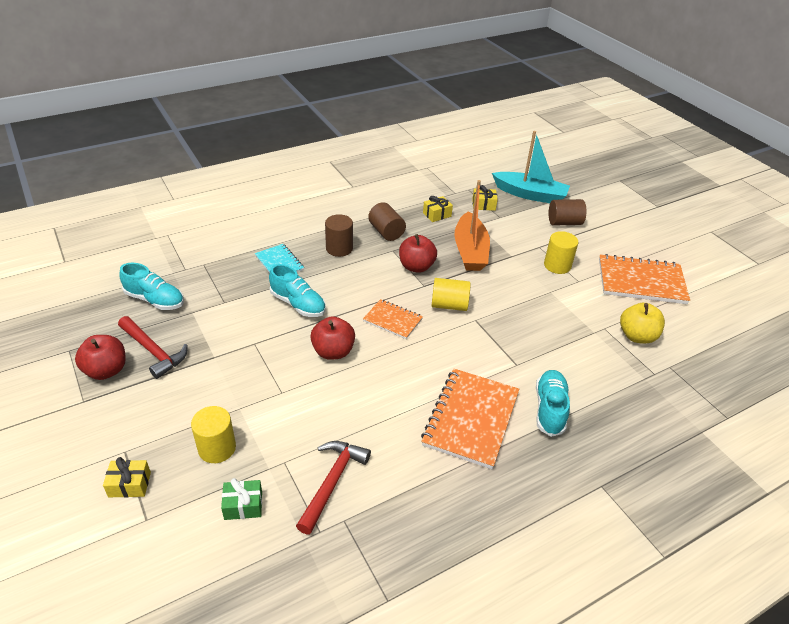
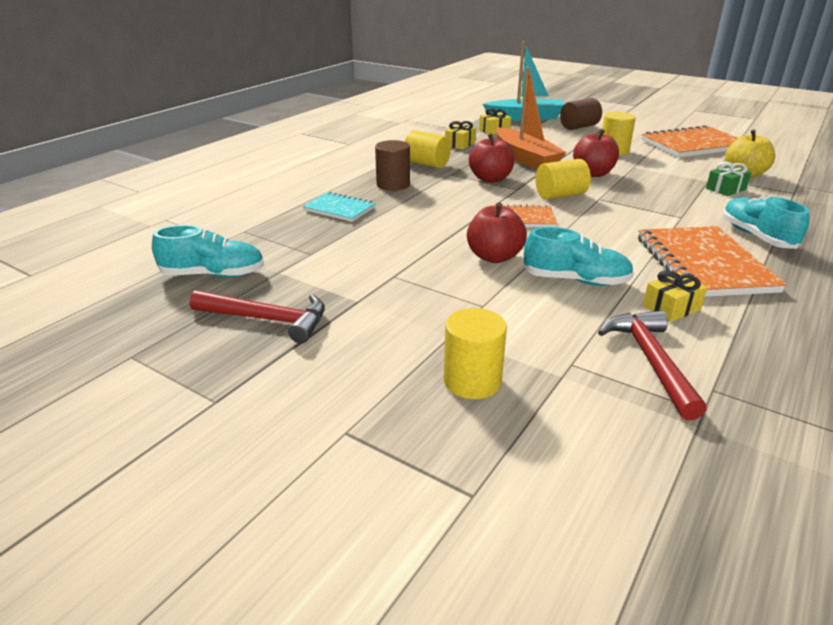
camera: 25 degrees left, 10 degrees down
(106, 370) = (217, 358): red apple -> red apple (593, 173)
(129, 484) = (398, 465): yellow gift -> yellow gift (671, 307)
(243, 505) = (582, 424): green gift -> green gift (725, 189)
(298, 304) = (403, 233): turquoise shoe -> turquoise shoe (575, 280)
(386, 232) = (426, 164): brown cylinder -> yellow cylinder

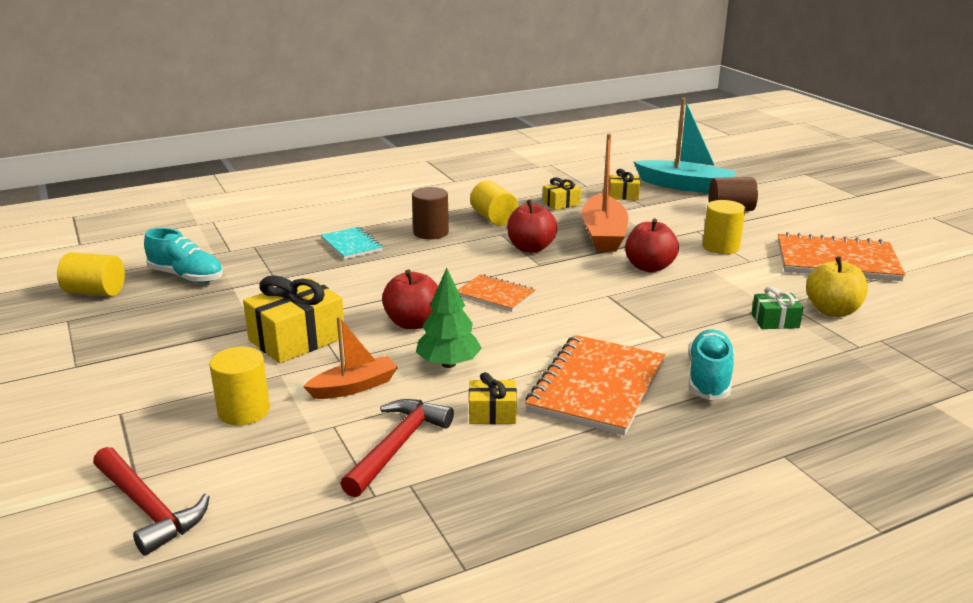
camera: 30 degrees right, 5 degrees down
(268, 320) = (176, 322): red hammer -> red hammer (148, 508)
(416, 299) = (297, 339): none -> yellow gift
(533, 324) = (354, 387): none -> orange boat
(560, 195) = (572, 282): yellow cylinder -> yellow cylinder (95, 292)
(575, 280) = (448, 364): turquoise shoe -> green tree

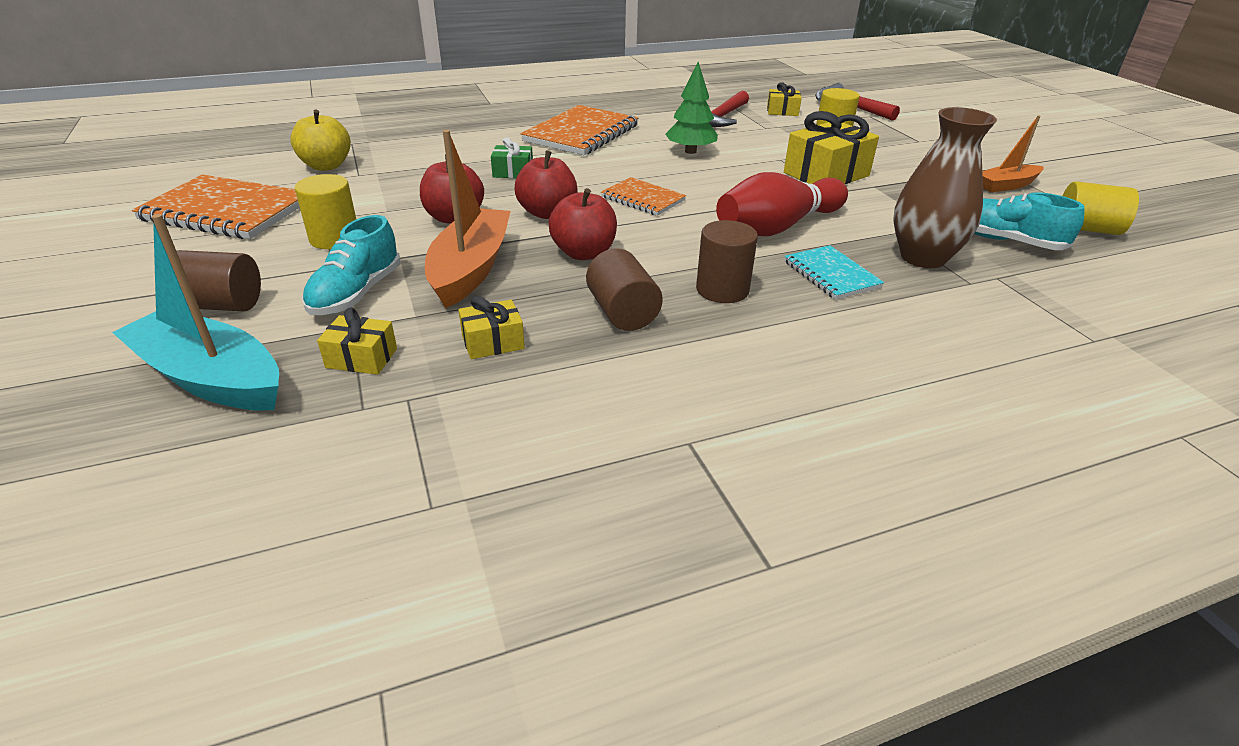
camera: 175 degrees left, 10 degrees up
(272, 260) = (923, 257): none -> brown vase
(354, 387) = (760, 143): orange boat -> orange boat (1006, 185)
(376, 276) = (778, 227): none -> red bowling pin
(413, 323) = (725, 180): red apple -> red apple (547, 213)
(492, 413) = (660, 126): yellow gift -> yellow gift (782, 111)
(493, 218) = (622, 313): yellow cylinder -> brown cylinder
(709, 379) = (496, 133): turquoise shoe -> turquoise shoe (356, 293)
(775, 321) = (392, 162): green gift -> green gift (513, 172)

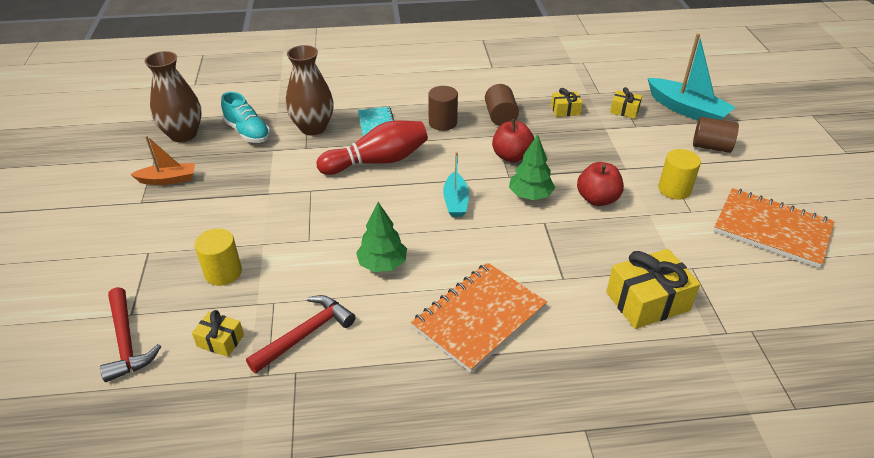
camera: 165 degrees left, 5 degrees up
(326, 166) = (729, 286): yellow apple -> none
(356, 293) = (641, 145): turquoise shoe -> none
(471, 269) = (580, 153): orange boat -> none
(513, 172) = (554, 252): green gift -> none
(547, 213) = (530, 195): red apple -> green tree
(643, 199) = (455, 201): orange notebook -> turquoise boat
(826, 174) = (291, 212): yellow gift -> yellow gift (647, 301)
(1087, 229) = (183, 134): yellow cylinder -> brown vase

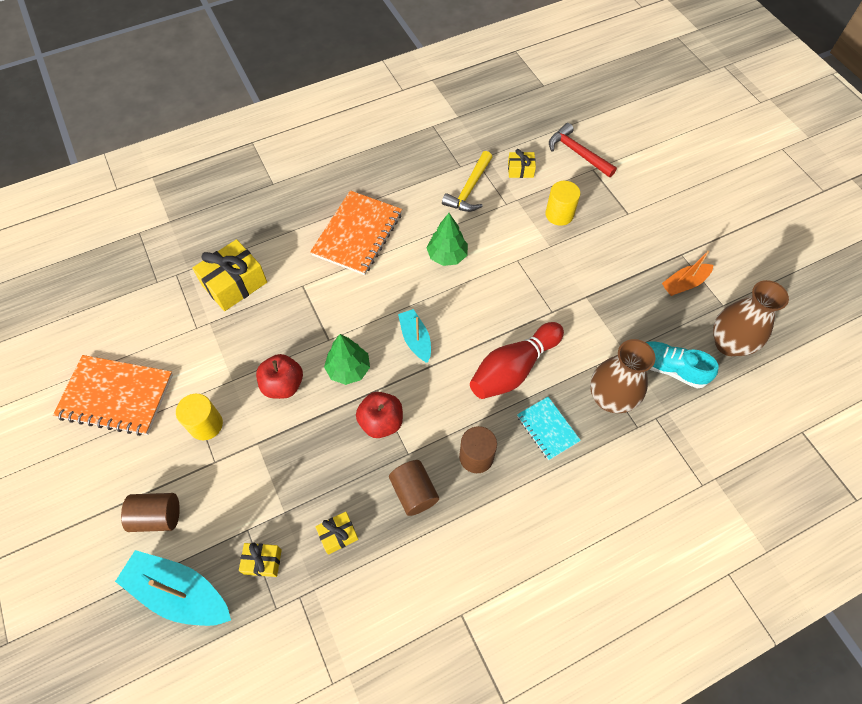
camera: 160 degrees right, 20 degrees up
(306, 334) = (469, 189): red hammer -> yellow hammer

